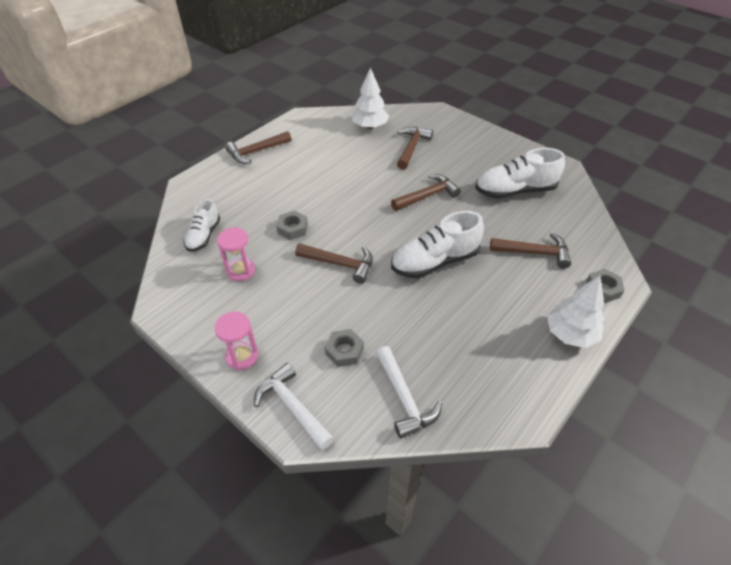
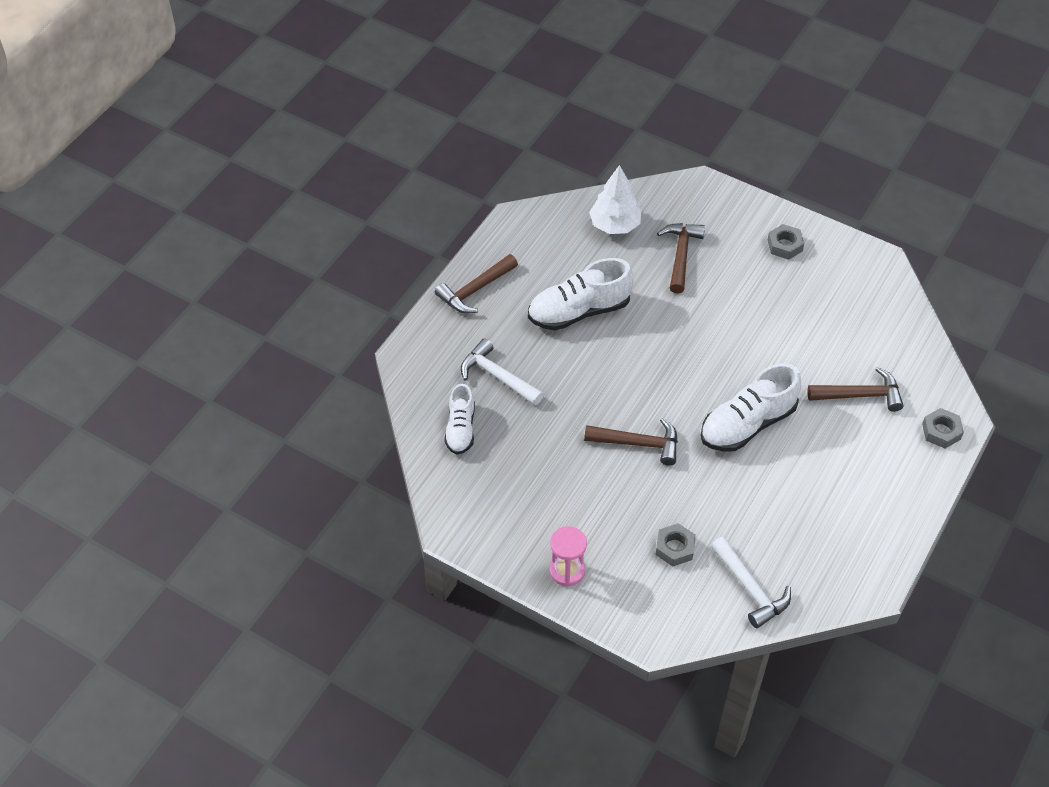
camera: 10 degrees left, 5 degrees up
(241, 270) = (525, 469): pink hourglass -> none
(292, 228) = (566, 403): grey nut -> grey nut (785, 245)
(292, 406) = (639, 615): white hammer -> white hammer (497, 376)
(427, 196) = (718, 331): brown hammer -> none
(514, 191) = (825, 308): white shoe -> white shoe (579, 311)
(570, 334) = (910, 491): white tree -> none

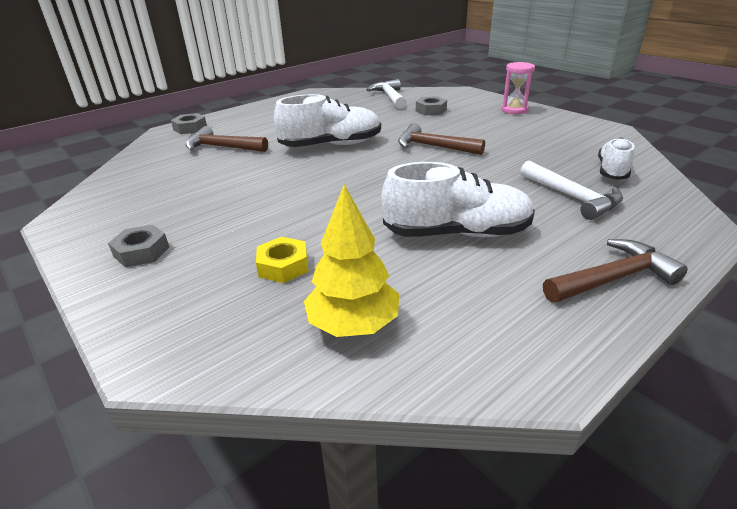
camera: 160 degrees left, 20 degrees down
(615, 225) = (353, 324): white tree -> yellow tree
(680, 255) = (283, 266): brown hammer -> yellow nut

